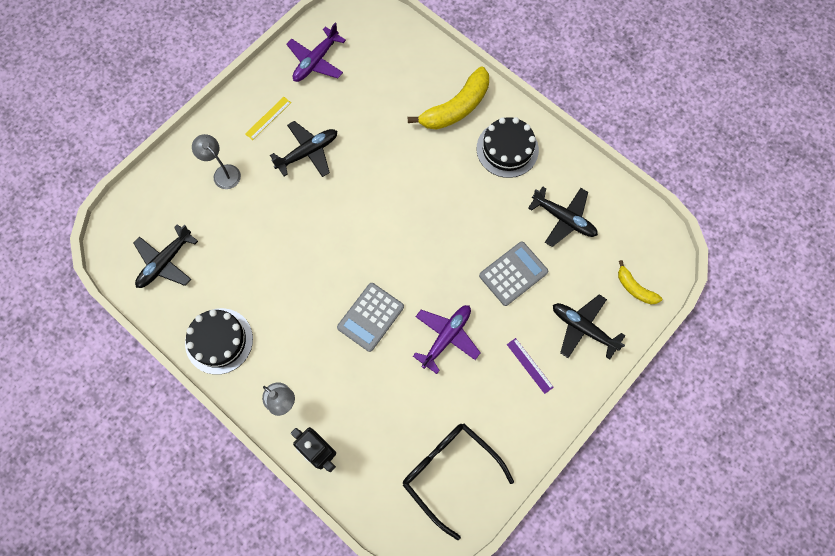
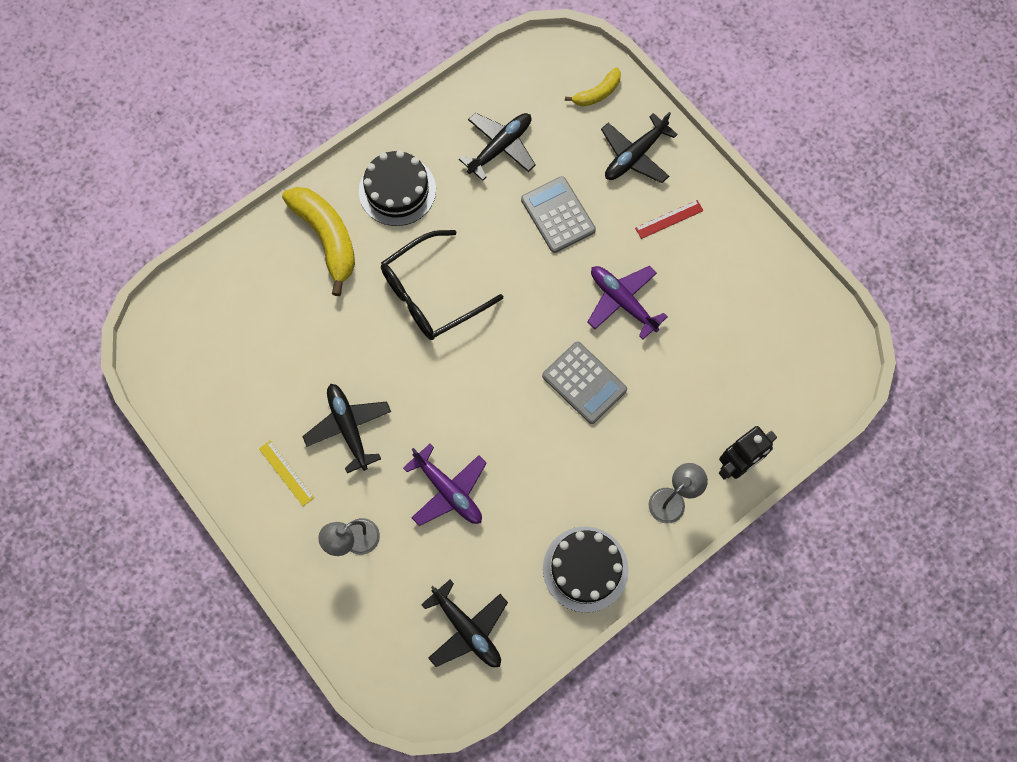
camera: 80 degrees left, 0 degrees up
(316, 61) = (215, 400): purple plane -> purple plane (448, 491)
(450, 473) = (778, 325): black glasses -> black glasses (432, 293)
(529, 365) = (669, 219): purple ruler -> red ruler

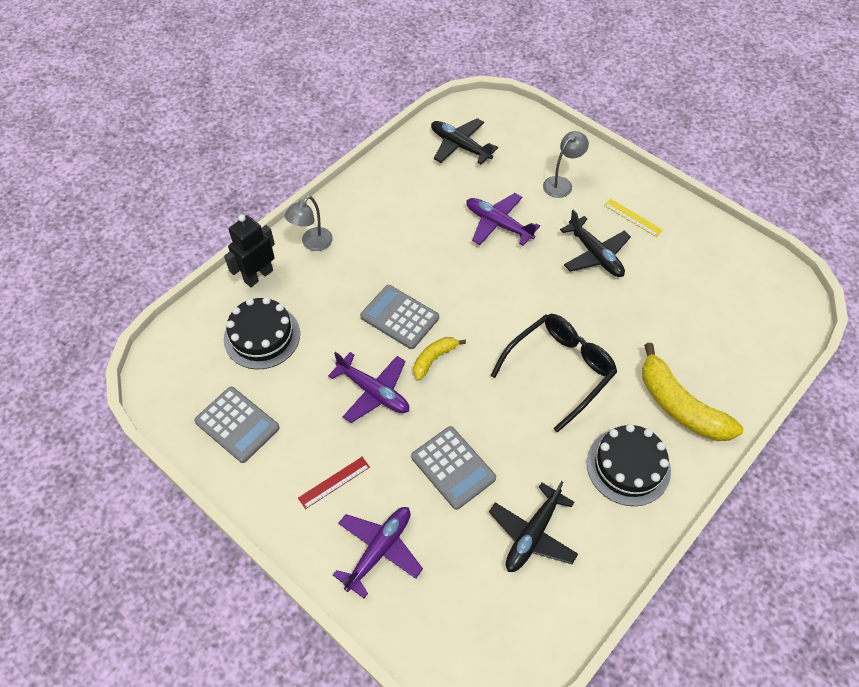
camera: 170 degrees right, 15 degrees down
(585, 569) = (378, 191): black cake -> black cake (262, 336)
(597, 93) = (434, 625): yellow banana -> yellow banana (434, 359)
(634, 156) = (379, 550): black plane -> purple plane
(759, 289) = (237, 424): none -> grey calculator

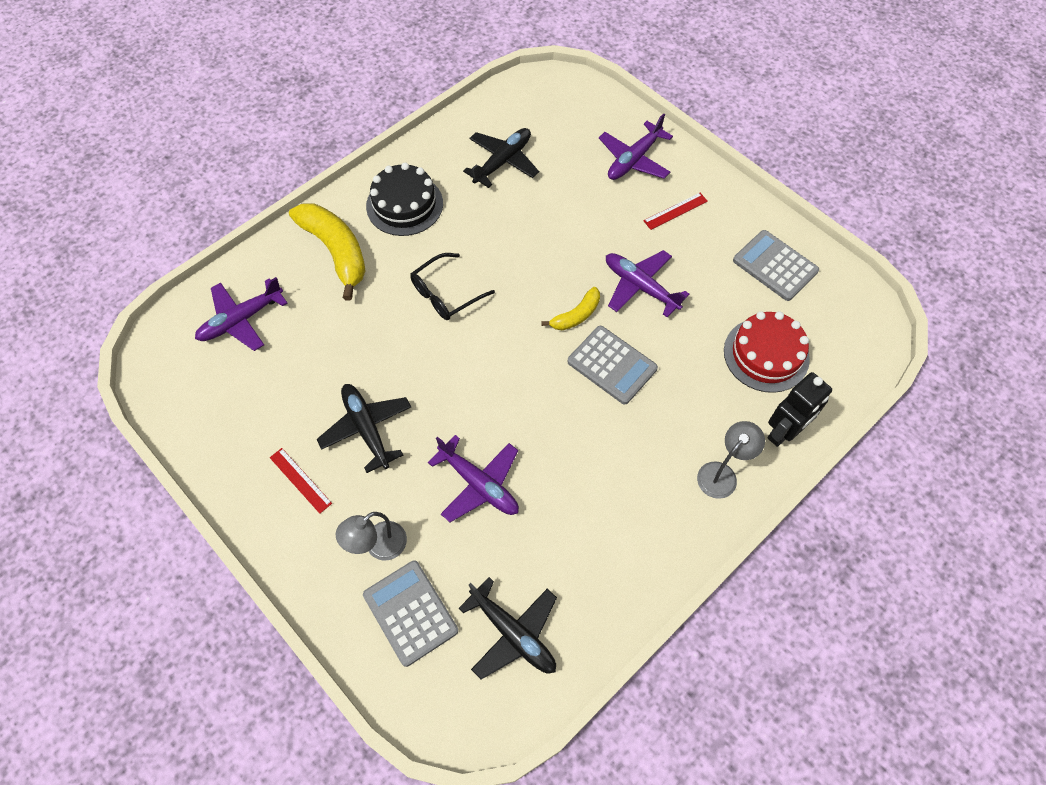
camera: 175 degrees left, 5 degrees up
(262, 336) = (766, 354): black cake -> red cake
(453, 467) = (565, 215): grey calculator -> grey calculator (410, 612)
(559, 371) = (446, 293): black glasses -> black glasses, size x0.66
(633, 217) = (300, 480): yellow ruler -> red ruler
(738, 331) = (241, 320): none -> purple plane

